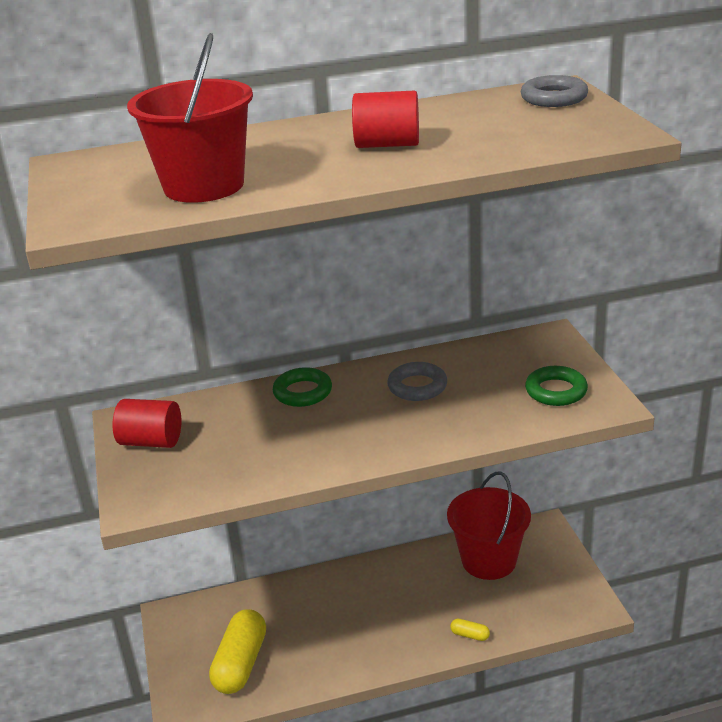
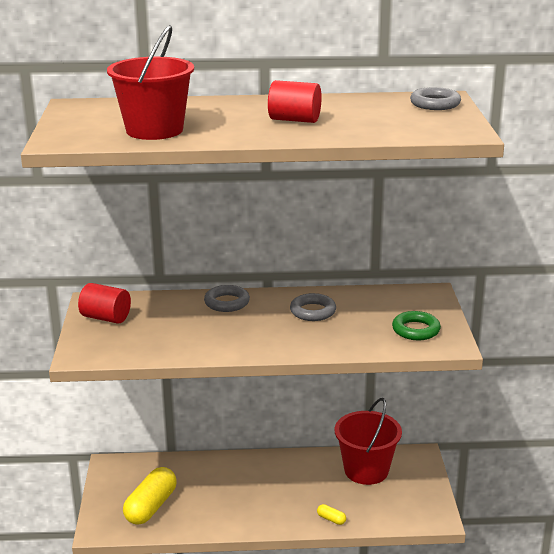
camera: 10 degrees right, 5 degrees down
(303, 392) = (227, 302): green ring -> grey ring

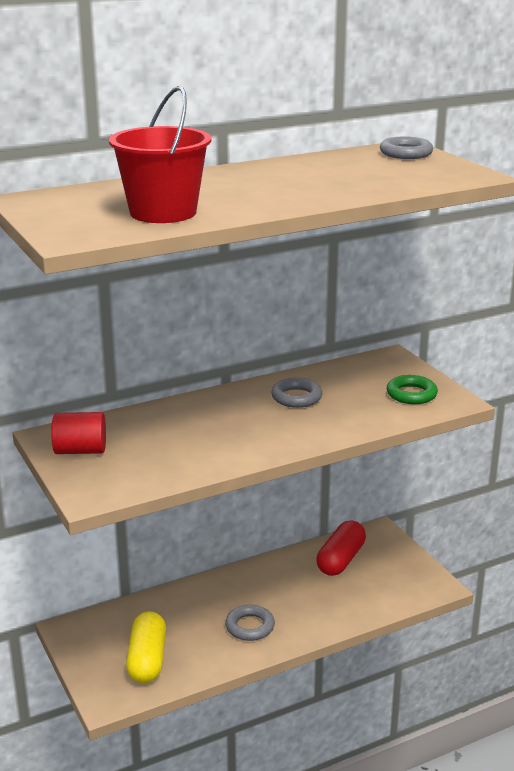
camera: 25 degrees left, 0 degrees up
(227, 302) = (199, 407): grey ring -> grey ring (250, 626)
(294, 120) = (295, 184): red cylinder -> none
(331, 519) = (342, 617): yellow capsule -> none
(366, 470) = (341, 560): red bucket -> red capsule

